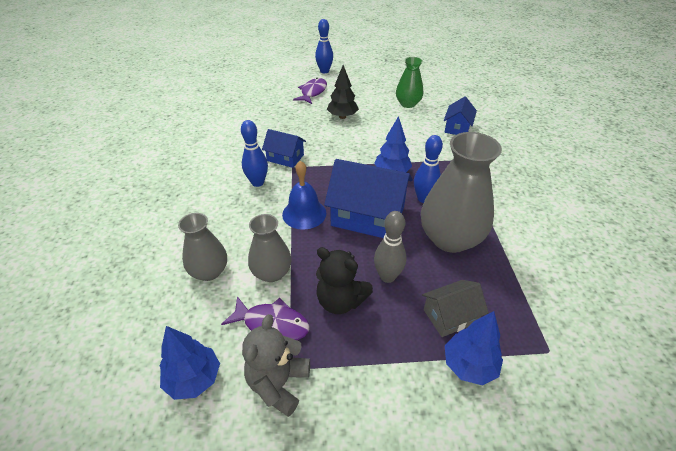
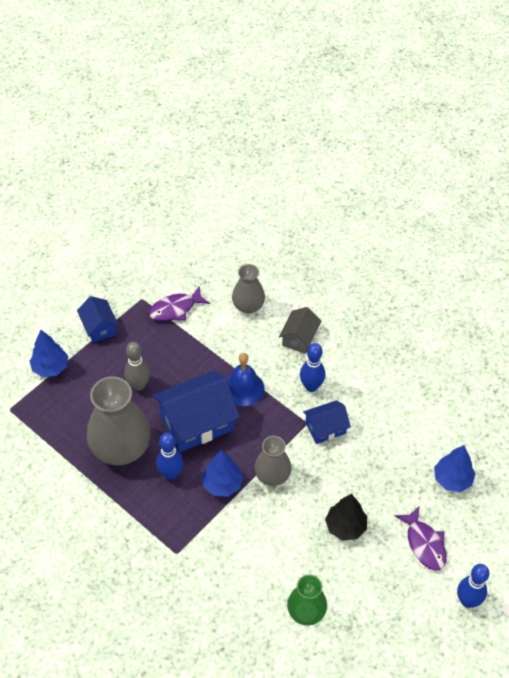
camera: 135 degrees right, 10 degrees up
(194, 379) = (182, 261): blue tree -> blue tree (452, 479)
(272, 273) = (211, 333): grey vase -> grey vase (272, 475)
(278, 383) = (140, 289): grey teddy bear -> none
(340, 301) = (152, 349): black teddy bear -> none
(450, 316) = (80, 388): grey house -> grey house (299, 338)
(457, 127) = (218, 608): blue house -> blue house (99, 327)

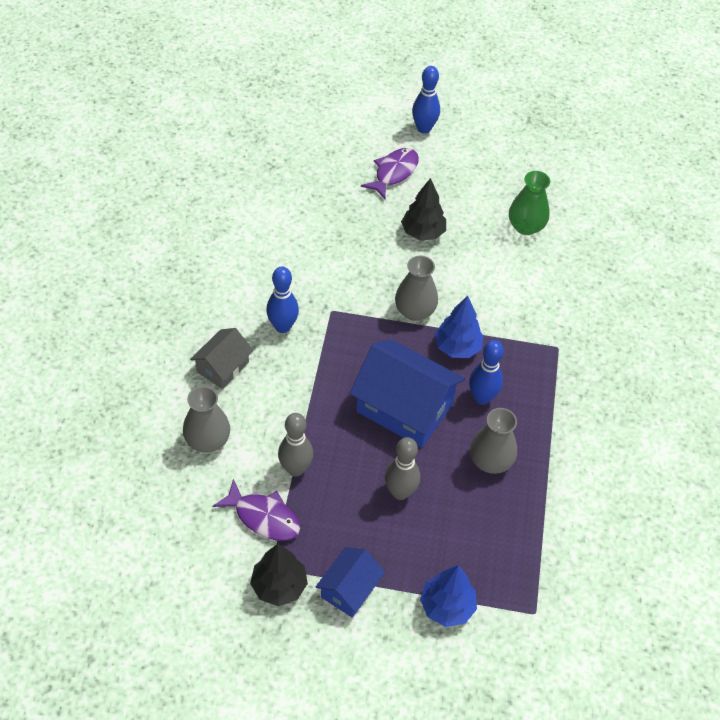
camera: 125 degrees left, 0 degrees up
(121, 448) = (490, 461): grey vase -> grey vase, size x0.58
(127, 296) = (279, 586): none -> black tree
(196, 340) = (295, 469): none -> grey bowling pin
(243, 388) = (329, 387): blue bell -> none
(299, 338) = (223, 367): grey house -> grey house turned 45 degrees counterclockwise
(325, 428) = (326, 292): blue house -> none
(452, 479) = (311, 176): blue tree -> none

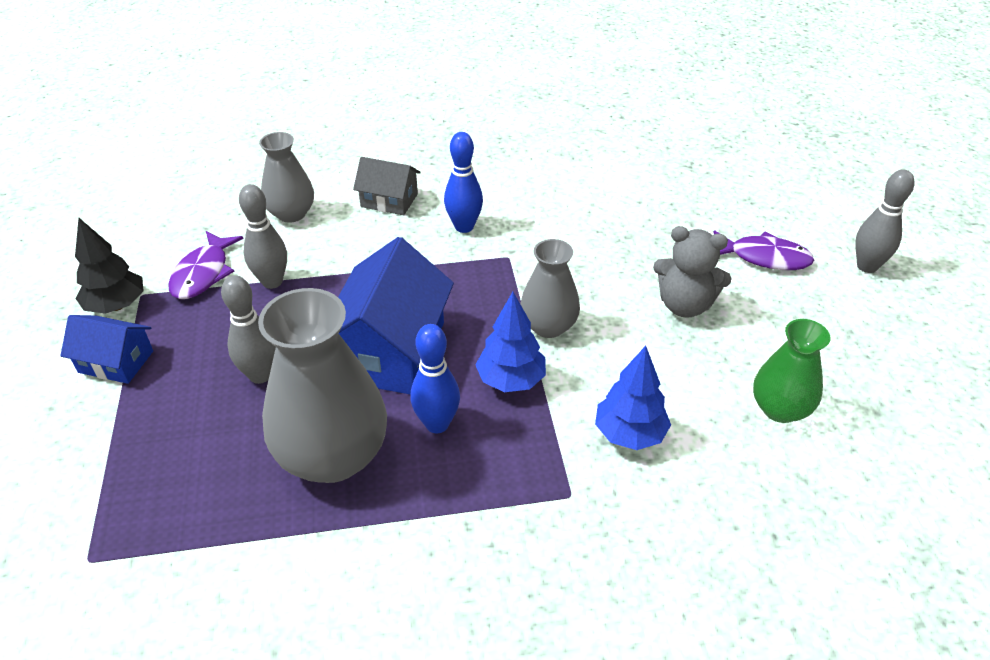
camera: 75 degrees right, 10 degrees down
(423, 232) = (684, 305): black tree -> grey teddy bear
(424, 128) = (867, 266): blue bowling pin -> grey bowling pin
(447, 606) = (95, 458): blue tree -> blue tree (629, 434)
(490, 461) = (333, 456): grey vase -> grey vase, size x1.73

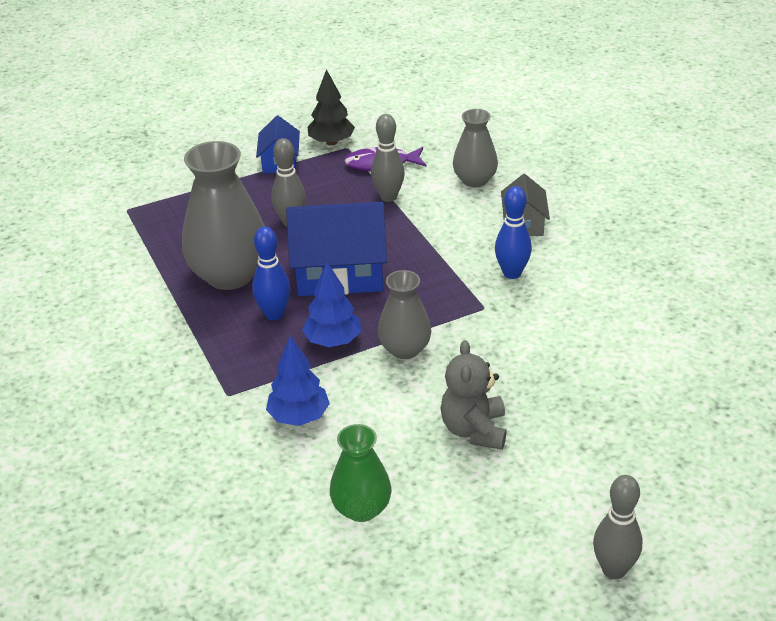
camera: 75 degrees right, 5 degrees down
(764, 257) = (581, 481): purple fish -> none

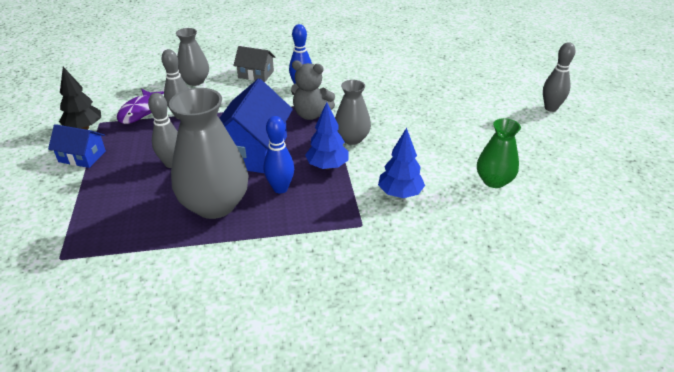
camera: 75 degrees left, 0 degrees up
(474, 430) = (437, 128): grey teddy bear -> grey teddy bear (311, 114)

